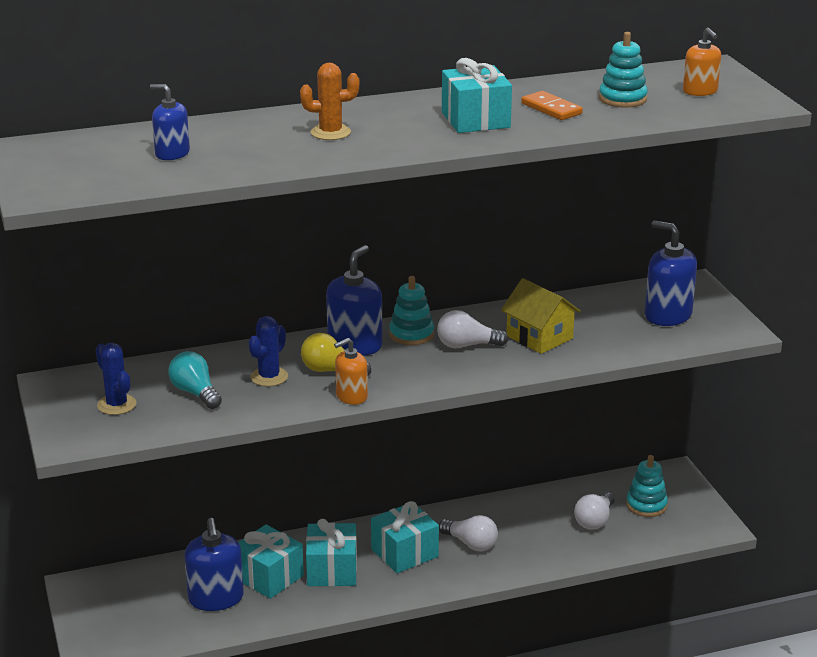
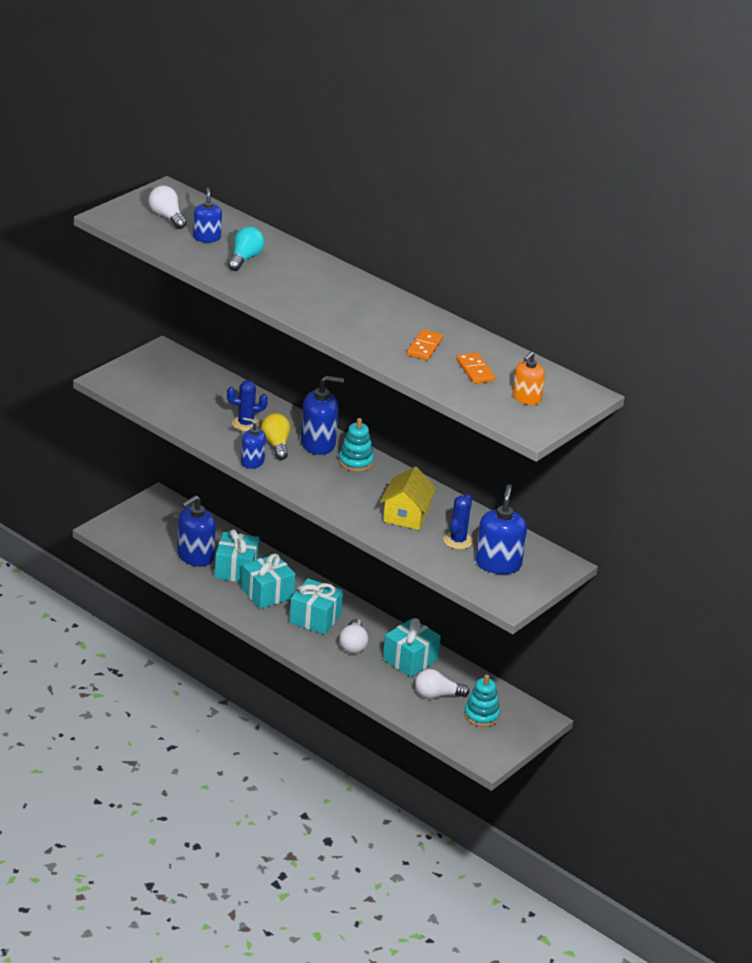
camera: 55 degrees right, 5 degrees up
(116, 405) = (161, 381): blue cactus -> blue cactus (458, 541)
(195, 393) = (201, 404): turquoise light bulb -> turquoise light bulb (245, 258)
(330, 132) = (295, 279): orange cactus -> none
(351, 396) = (252, 462): orange soap dispenser -> blue soap dispenser
(467, 345) = (363, 488): white light bulb -> white light bulb (167, 217)
(475, 120) = (373, 324): turquoise gift -> turquoise gift (410, 660)
(622, 99) = (475, 370): turquoise stacking toy -> orange domino

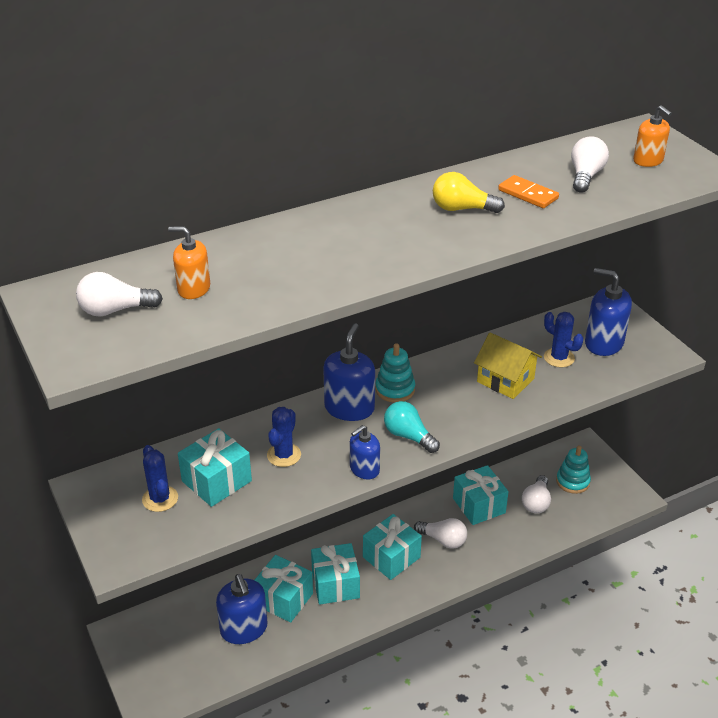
camera: 65 degrees left, 5 degrees up
(170, 382) = (160, 499): none -> blue cactus
(201, 401) = (216, 481): none -> turquoise gift
(207, 238) = (193, 289): blue soap dispenser -> orange soap dispenser
(245, 258) = (266, 270): turquoise light bulb -> turquoise light bulb (408, 436)
(276, 445) = (337, 441): yellow light bulb -> yellow light bulb (462, 209)
(475, 370) = (585, 176): orange domino -> white light bulb

